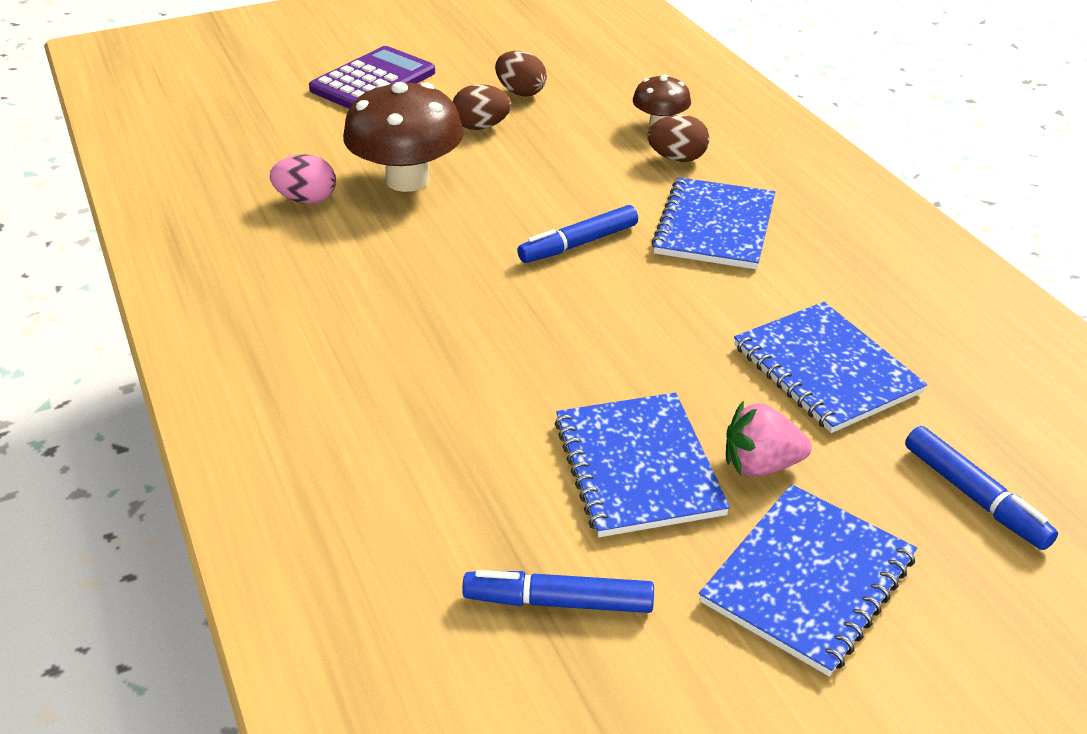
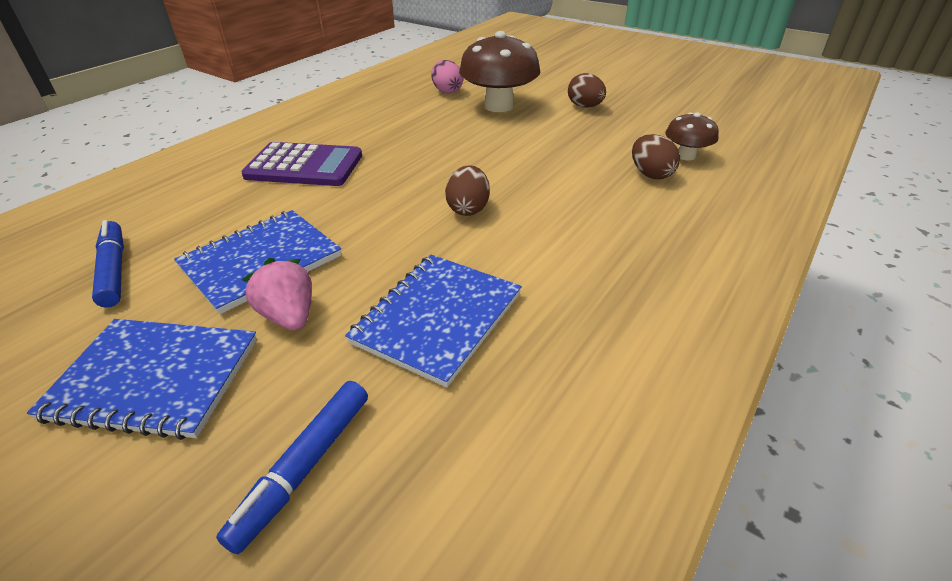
camera: 60 degrees right, 0 degrees up
(373, 81) = (585, 69): purple calculator -> purple calculator (304, 166)
(521, 92) = (643, 105): brown egg -> brown egg (468, 209)
(579, 244) = (494, 171): blue marker -> none
(714, 226) = (580, 213): blue notebook -> none

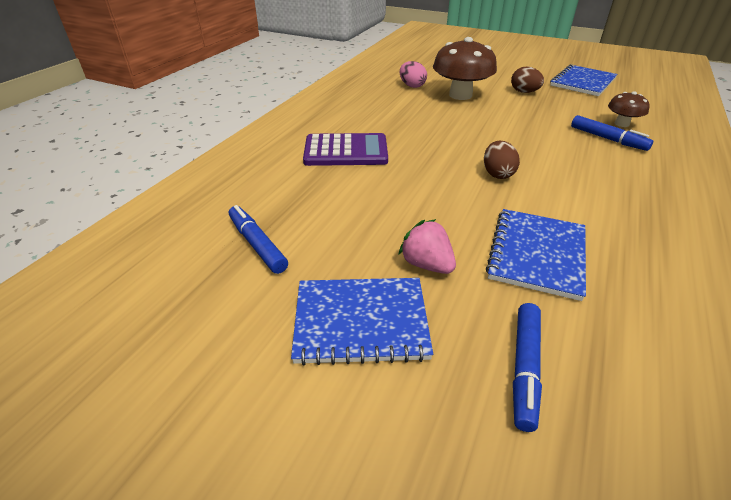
camera: 10 degrees left, 0 degrees up
(261, 261) = (371, 227): blue notebook -> blue notebook (582, 82)
(650, 174) = (607, 139): brown egg -> blue marker

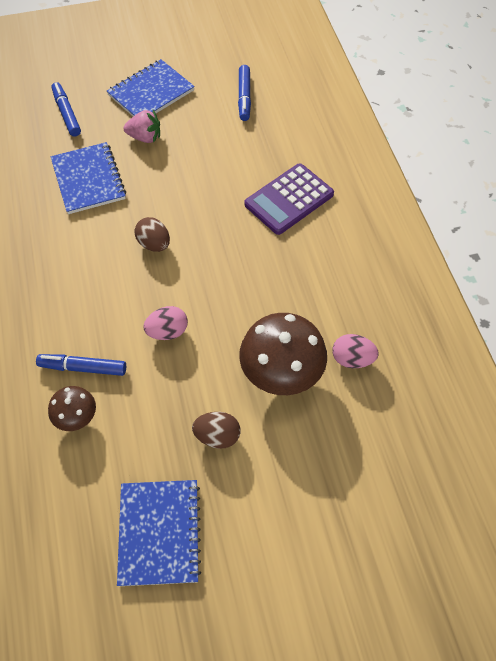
camera: 140 degrees right, 20 degrees up
(257, 245) = (244, 97): blue marker -> blue marker turned 75 degrees clockwise
(525, 131) = (167, 331): none -> pink egg

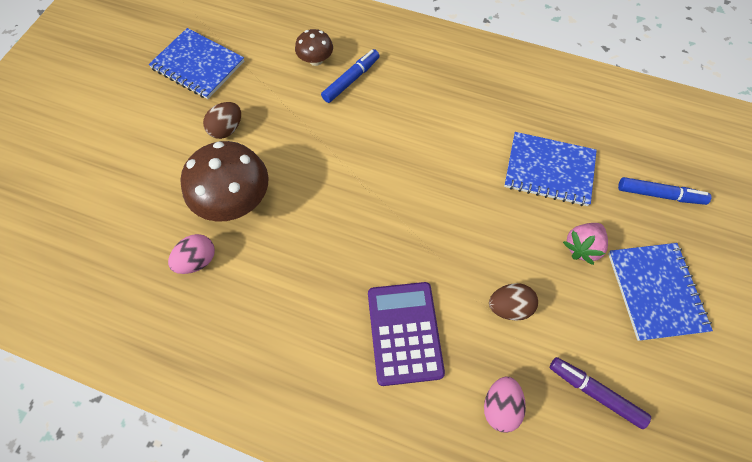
camera: 125 degrees right, 5 degrees up
(154, 244) = (433, 182): brown egg -> brown egg (509, 307)
(167, 331) = (337, 145): pink egg -> pink egg (500, 406)
(244, 97) = (595, 393): blue marker -> purple marker

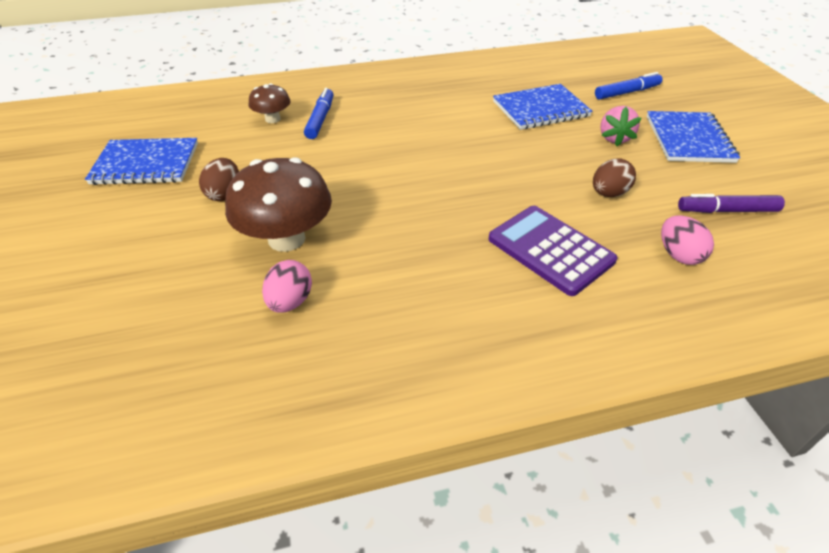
camera: 35 degrees left, 20 degrees down
(656, 291) = (689, 139): blue notebook -> blue notebook turned 45 degrees clockwise

